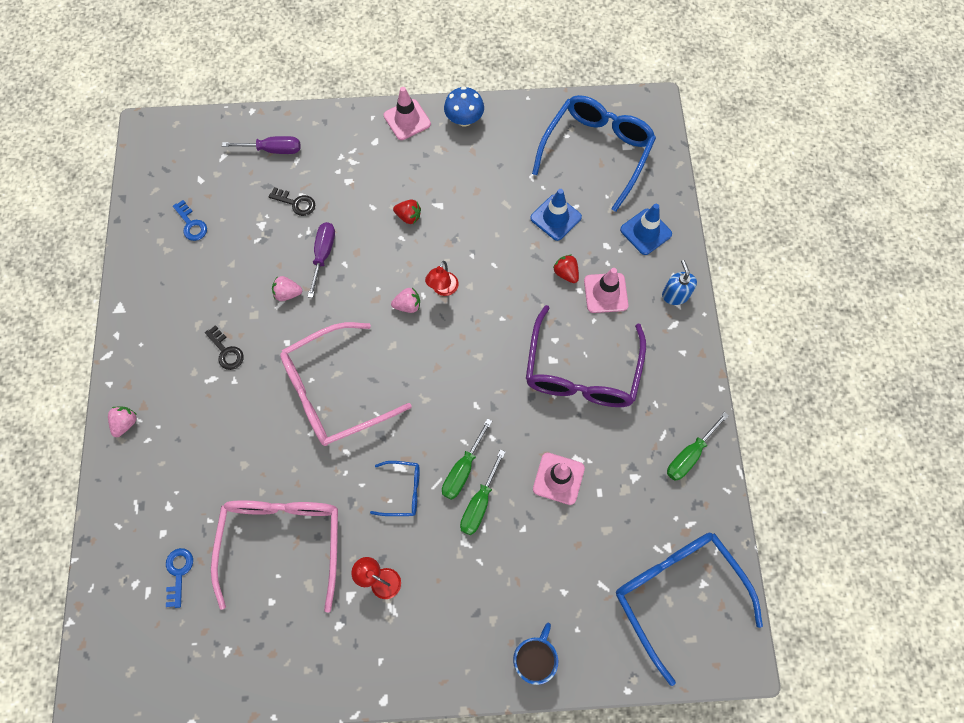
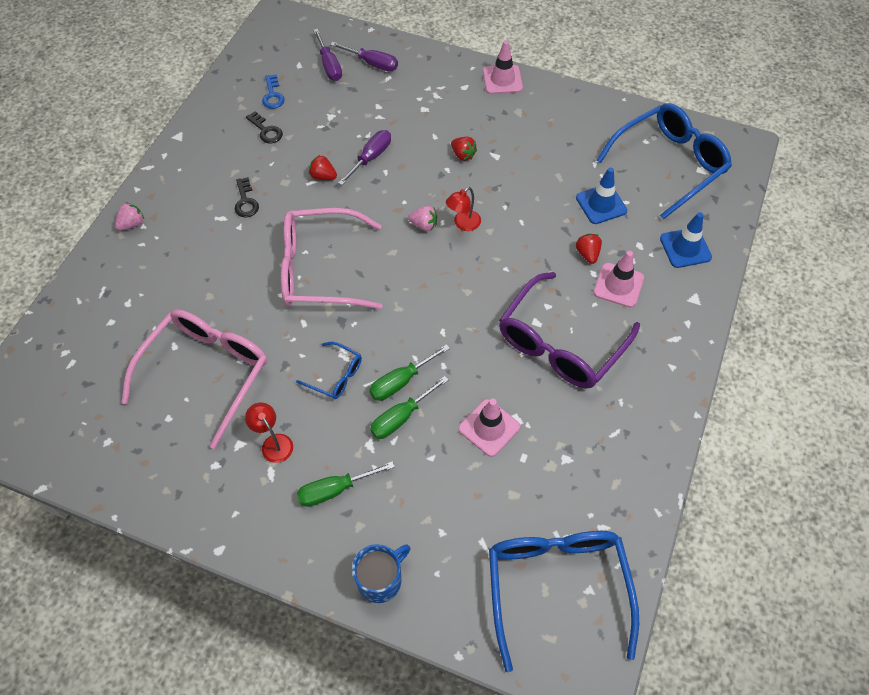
camera: 25 degrees right, 10 degrees down
(178, 573) = (105, 359): blue key -> none
(231, 168) = (329, 65): none -> purple screwdriver
(288, 293) = (323, 176): pink strawberry -> red strawberry
(296, 203) = (369, 110): black key -> black key (266, 131)
(464, 119) = (555, 96): blue mushroom -> none
(675, 295) = (689, 313): blue soap dispenser -> none
(689, 455) = (633, 462): green screwdriver -> green screwdriver (335, 489)

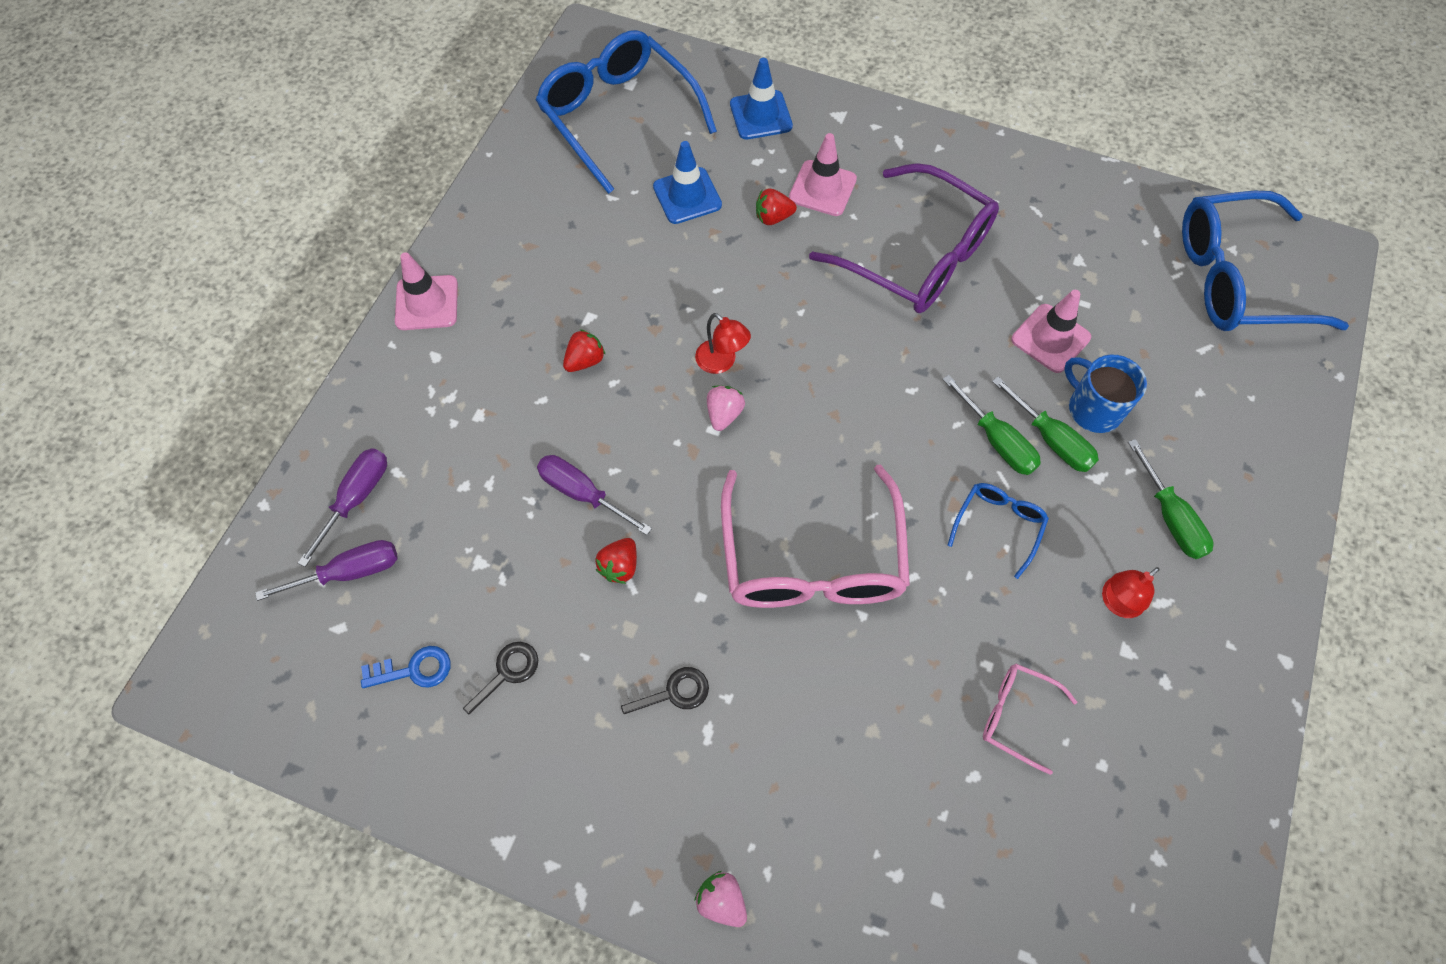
camera: 90 degrees left, 5 degrees up
(206, 373) = (1016, 715): pink glasses -> pink glasses, size x0.47
(380, 579) = (1275, 459): blue mug -> blue mug (1093, 408)

